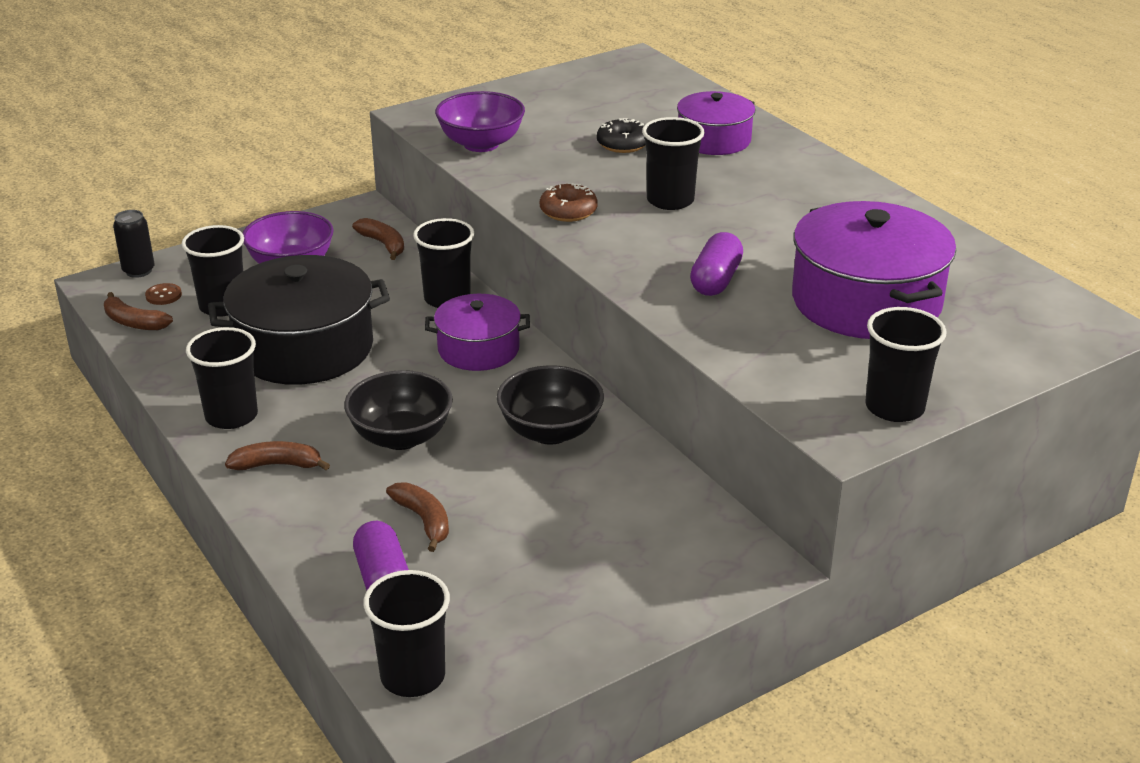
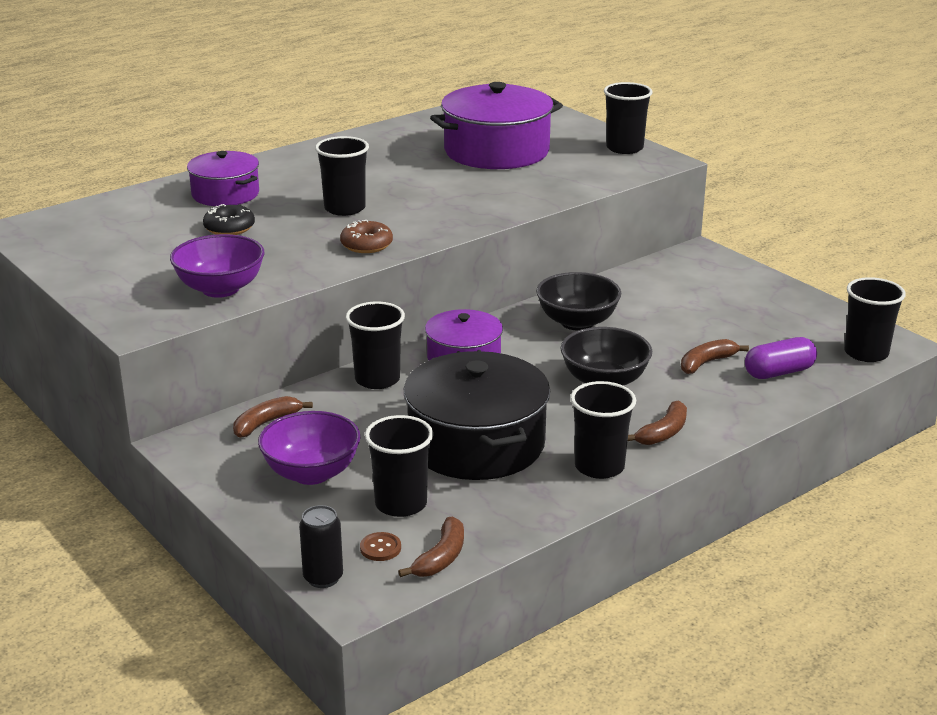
camera: 95 degrees left, 5 degrees down
(277, 465) = (663, 433): brown banana -> brown banana turned 135 degrees counterclockwise
(715, 280) = (476, 193): purple capsule -> none

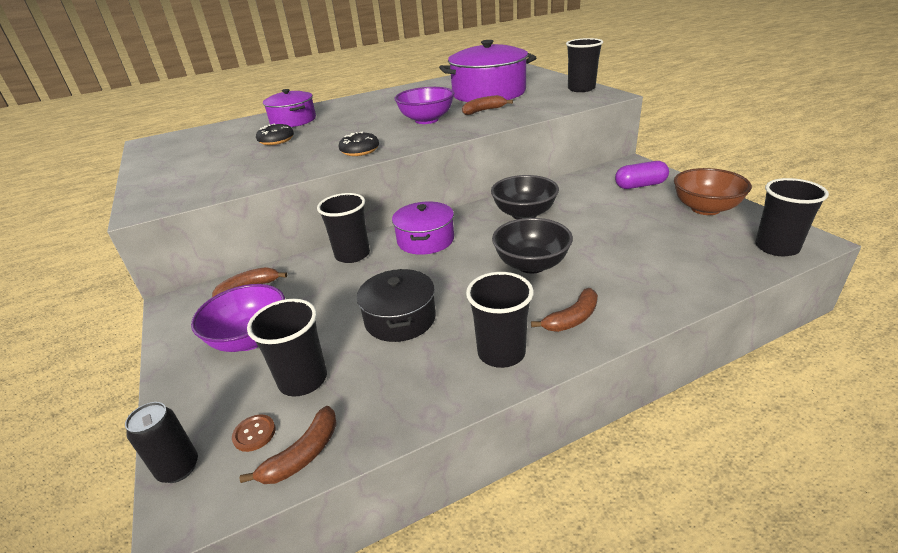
camera: 15 degrees right, 5 degrees up
(220, 289) = (231, 181): purple bowl -> purple bowl (427, 120)
(344, 208) = (363, 128): black cup -> none
(366, 245) = (360, 150): brown donut -> black donut
(476, 444) = (400, 319): black pot -> black pot, size x0.59
(706, 363) = (625, 251): brown banana -> brown banana (483, 111)
(779, 372) = (691, 262): purple capsule -> purple capsule (640, 185)
(792, 311) = (705, 208): none -> brown bowl

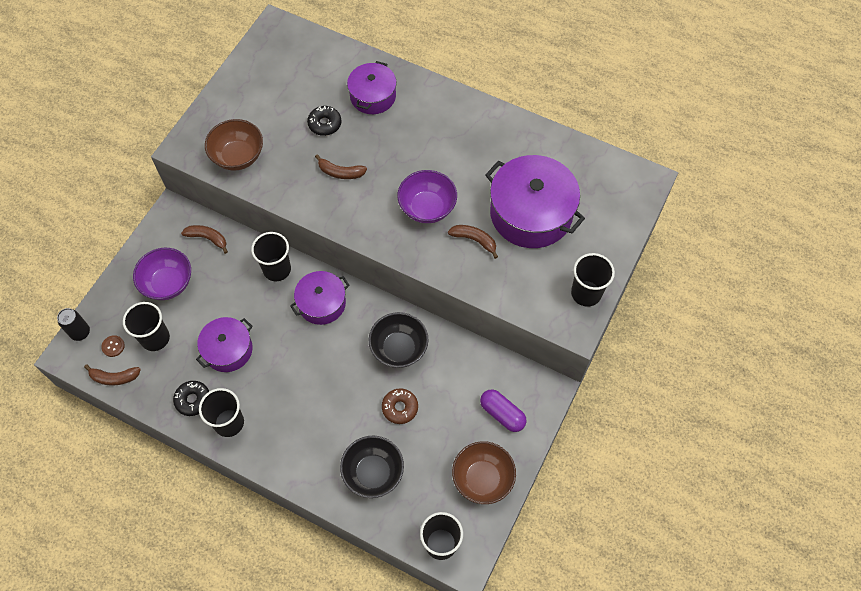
camera: 50 degrees right, 30 degrees up
(220, 182) = (238, 156): none -> brown bowl
(360, 150) = (335, 205): black donut -> black donut (193, 400)
(400, 319) = (228, 350): black pot -> purple pot
(531, 264) = (328, 392): black bowl -> black bowl (373, 473)
(572, 319) = (280, 445): brown banana -> brown banana (340, 172)
(590, 229) = (400, 408): none -> brown donut

